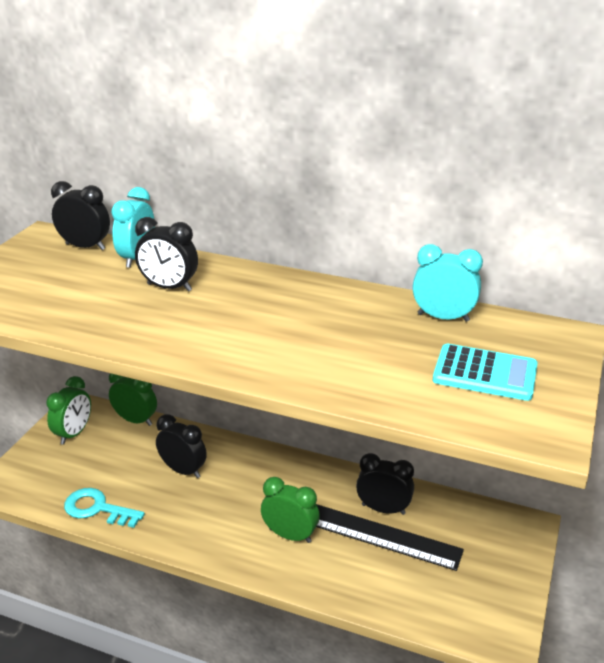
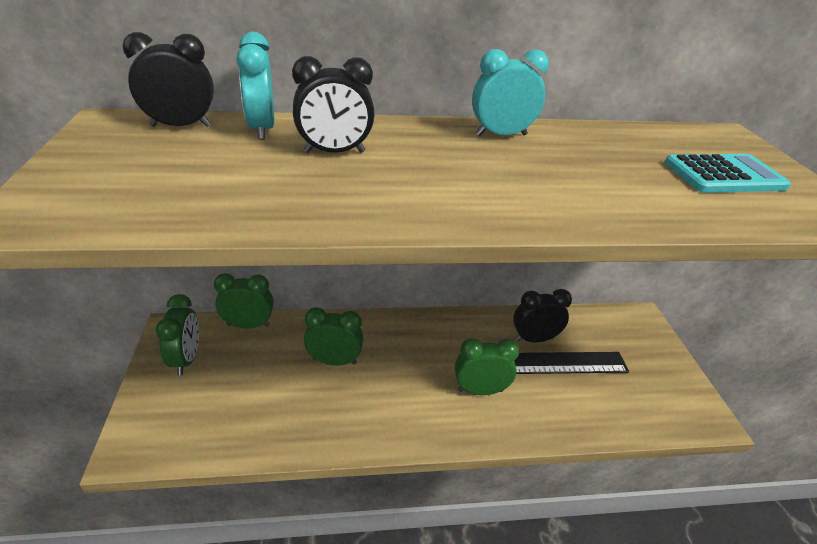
camera: 30 degrees left, 5 degrees up
(97, 508) = (270, 433): turquoise key -> none
(183, 470) = (334, 361): black clock -> green clock
(443, 317) = (625, 136): turquoise clock -> turquoise clock (501, 135)

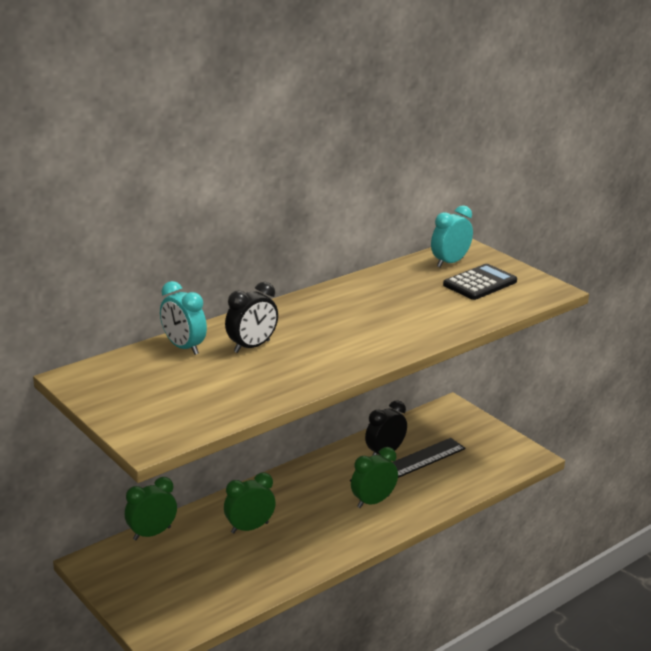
camera: 30 degrees left, 10 degrees down
(181, 126) = (129, 364): black clock -> none
(186, 359) = (130, 575): green clock -> none
(501, 135) = (334, 298): turquoise clock -> turquoise clock (450, 262)
(724, 175) = (480, 283): turquoise calculator -> black calculator

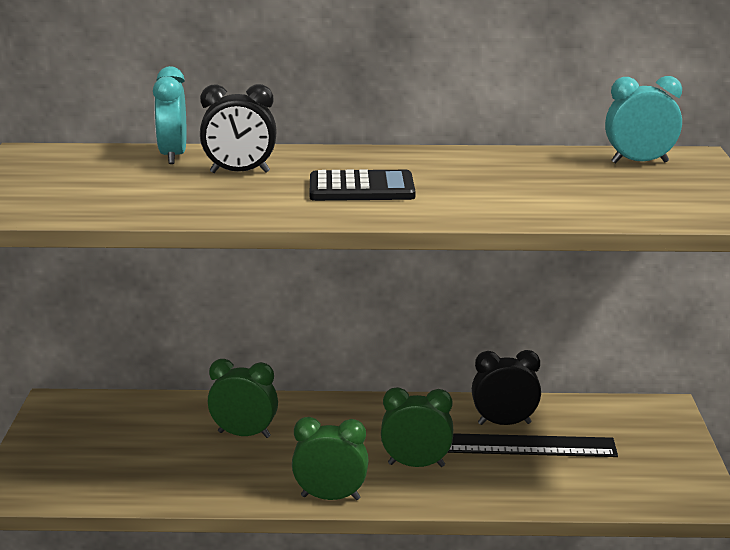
camera: 40 degrees right, 5 degrees down
(152, 533) = (146, 401): green clock -> green clock (330, 497)
(480, 283) = (640, 188): black calculator -> black calculator (361, 188)

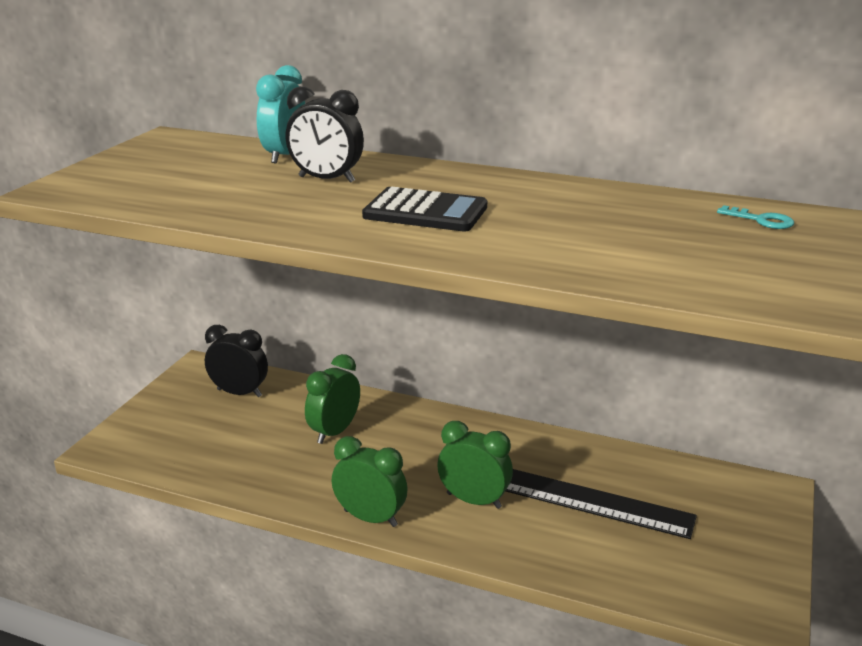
camera: 20 degrees right, 5 degrees up
(244, 434) = (334, 432): green clock -> green clock turned 90 degrees counterclockwise
(504, 423) = (589, 472): black clock -> black clock (239, 393)
(639, 162) = (761, 220): turquoise clock -> turquoise key

